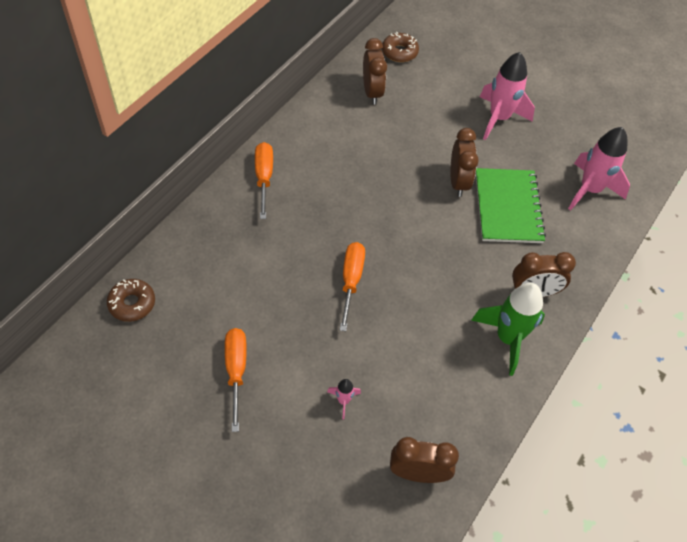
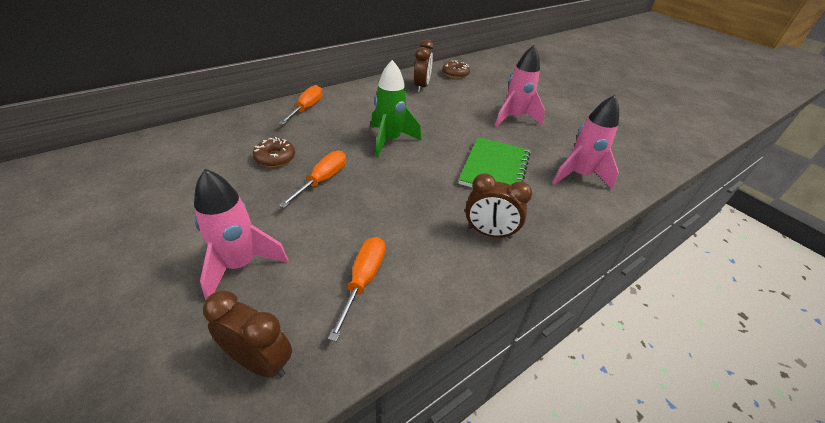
camera: 20 degrees right, 15 degrees down
(132, 303) = (139, 149): brown donut -> brown donut (275, 158)
(236, 370) = (169, 212): orange screwdriver -> orange screwdriver (363, 280)
(343, 401) = (240, 265): pink rocket -> pink rocket, size x2.22
(458, 182) = (459, 144): brown clock -> none
(507, 338) = (442, 262): green rocket -> green rocket (390, 141)

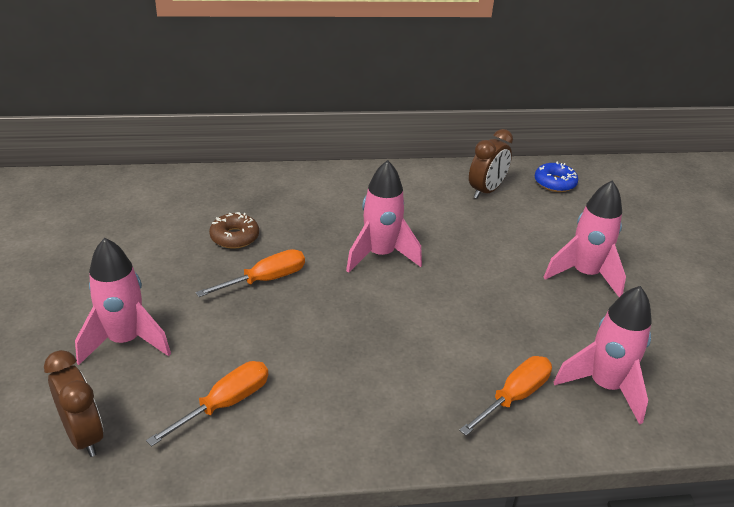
camera: 30 degrees right, 5 degrees down
(307, 108) = (313, 184): orange screwdriver -> orange screwdriver (514, 396)
(390, 141) = (380, 255): green rocket -> pink rocket
(455, 74) = (555, 183): brown donut -> blue donut
(489, 233) = (406, 411): brown clock -> none
(494, 168) = (487, 335): green notebook -> none

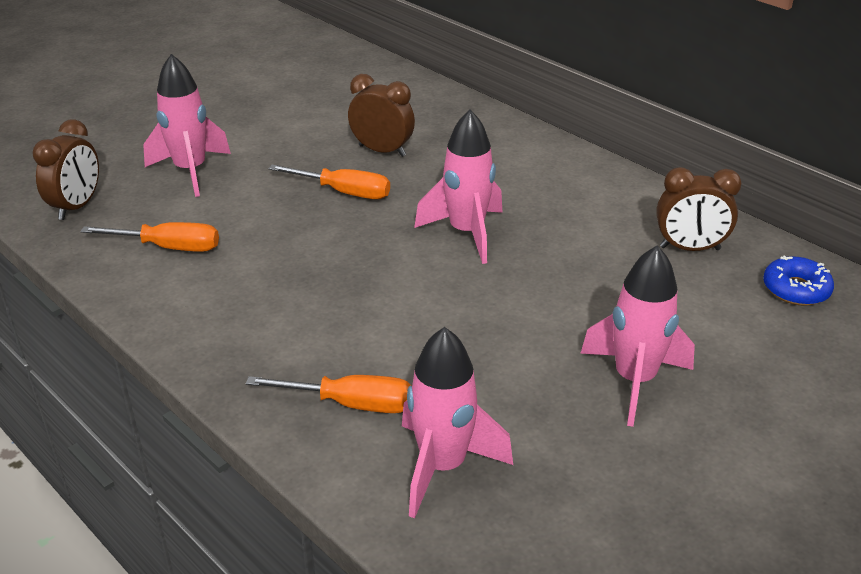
camera: 55 degrees right, 0 degrees up
(234, 237) = (382, 151): brown donut -> brown clock

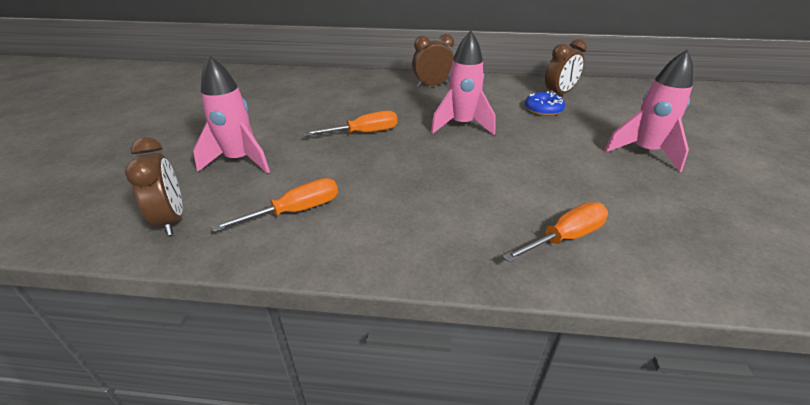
camera: 40 degrees left, 0 degrees up
(382, 151) = (351, 107): brown clock -> brown clock (432, 85)
(442, 467) = (663, 240): pink rocket -> none
(796, 289) = (619, 93): blue donut -> blue donut (543, 109)

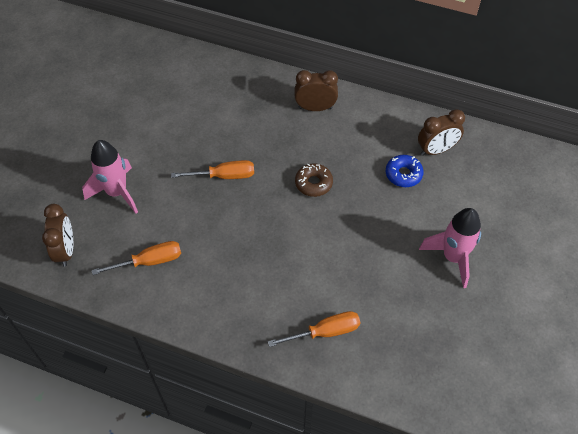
camera: 15 degrees right, 20 degrees up
(461, 125) = (313, 183): pink rocket -> brown donut

